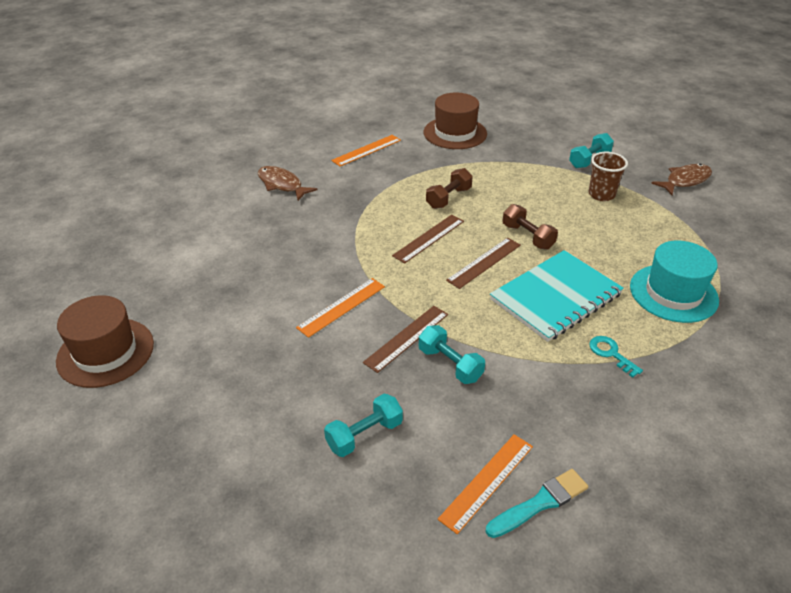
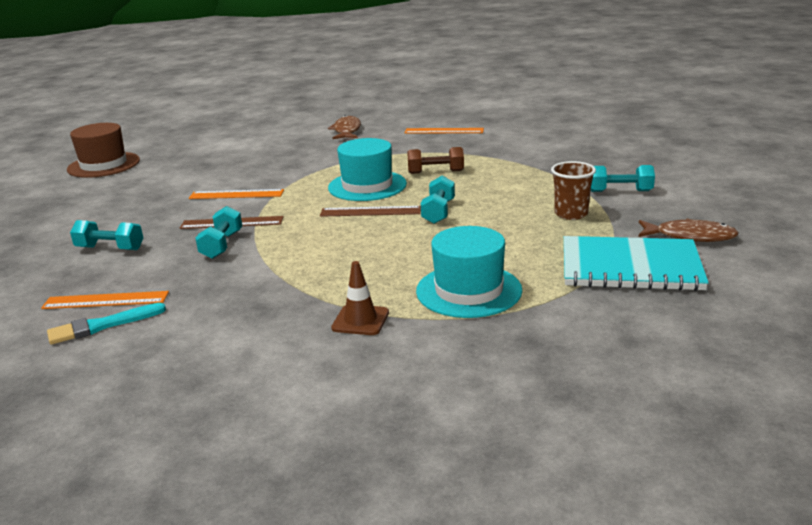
camera: 50 degrees right, 15 degrees down
(428, 238) = (367, 186): brown ruler -> turquoise hat
(455, 133) = (537, 141): brown hat -> none
(527, 236) = (438, 212): brown dumbbell -> turquoise dumbbell
(540, 503) = (102, 326): turquoise brush -> turquoise brush turned 135 degrees clockwise
(555, 297) = (370, 249): turquoise notebook -> turquoise notebook (630, 267)
(610, 353) = (326, 293): turquoise key -> none
(672, 359) = (360, 320): none -> brown traffic cone

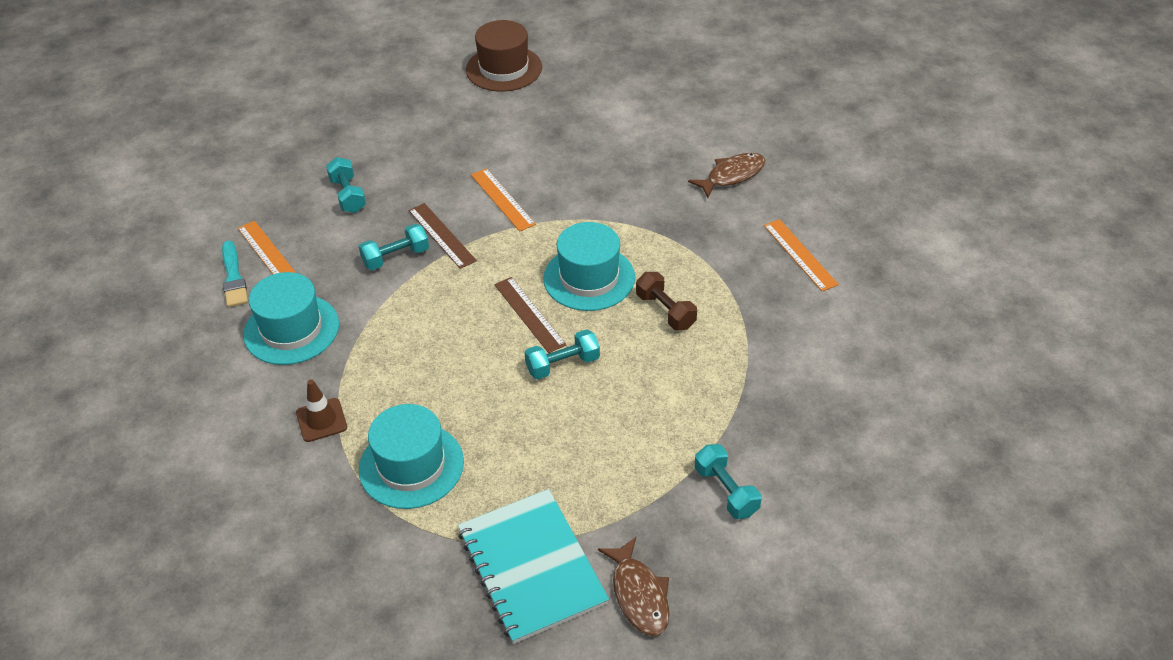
camera: 55 degrees right, 20 degrees up
(102, 326) = (233, 277): turquoise brush -> turquoise brush turned 135 degrees counterclockwise
(224, 310) = (291, 329): none -> turquoise hat
(571, 214) = (630, 472): brown cup -> none

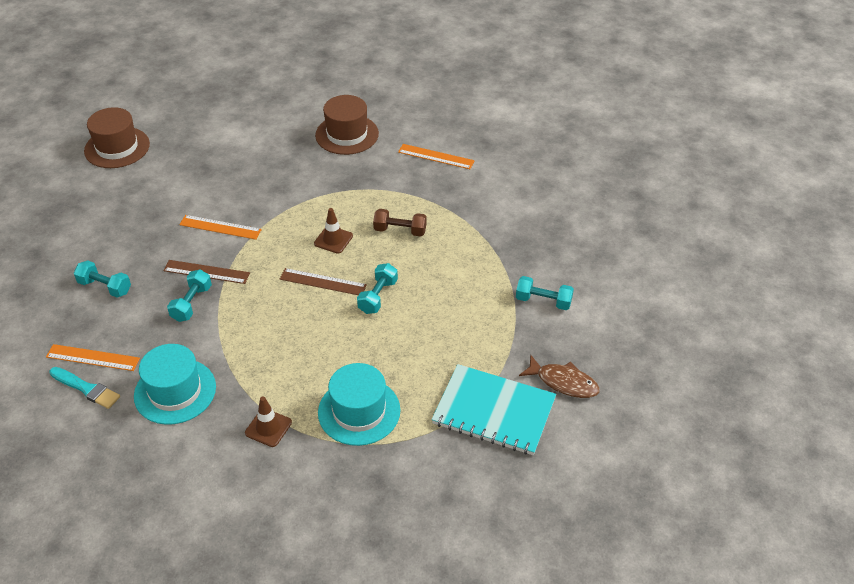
camera: 45 degrees left, 0 degrees up
(589, 278) = (333, 240): turquoise hat -> brown traffic cone
(732, 175) = (347, 134): brown fish -> brown hat

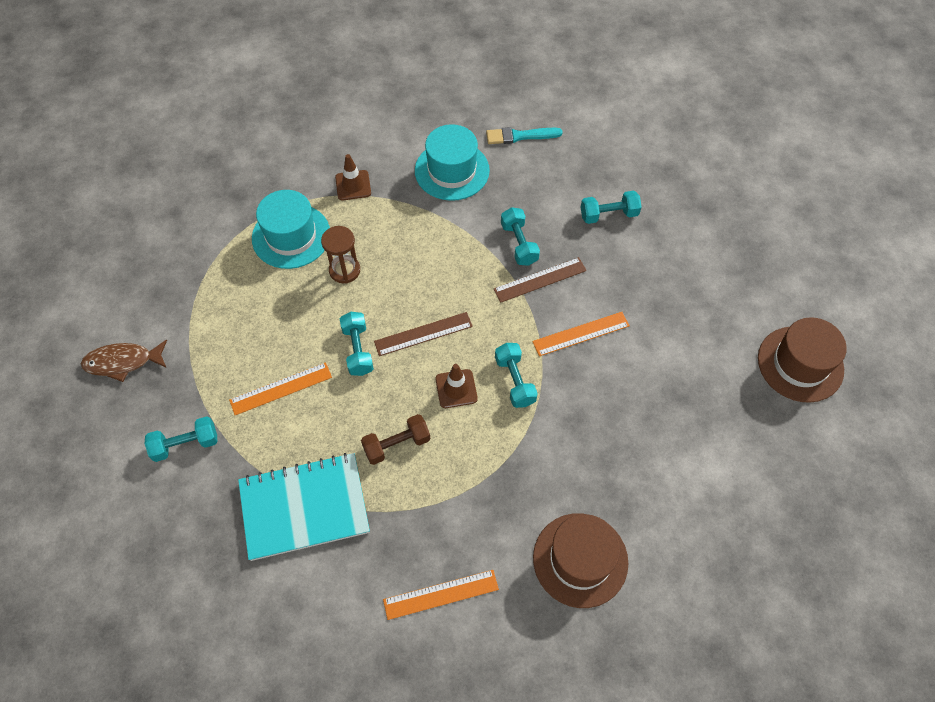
camera: 145 degrees right, 15 degrees up
(93, 357) = (544, 158): orange ruler -> orange ruler (281, 389)
(292, 225) = (515, 381): none -> turquoise dumbbell
(339, 357) = (344, 270): none -> brown hourglass
(494, 411) = (174, 299): turquoise notebook -> turquoise notebook (304, 507)

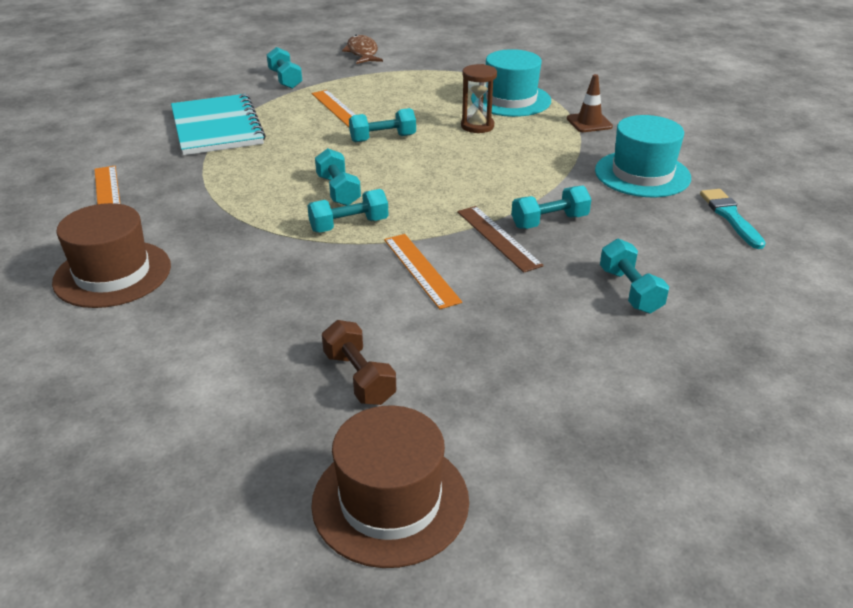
camera: 85 degrees right, 25 degrees down
(396, 444) = (274, 163): brown dumbbell -> brown dumbbell (359, 378)
(423, 334) = (406, 169): brown ruler -> none
(456, 389) = (338, 191): brown traffic cone -> turquoise dumbbell

